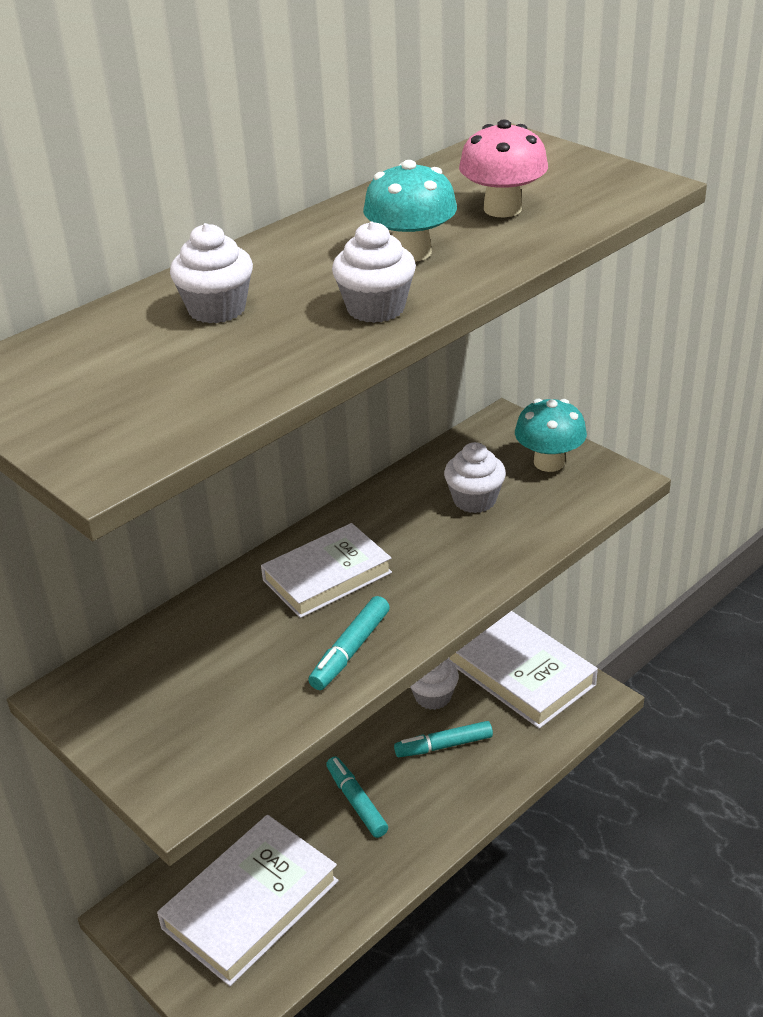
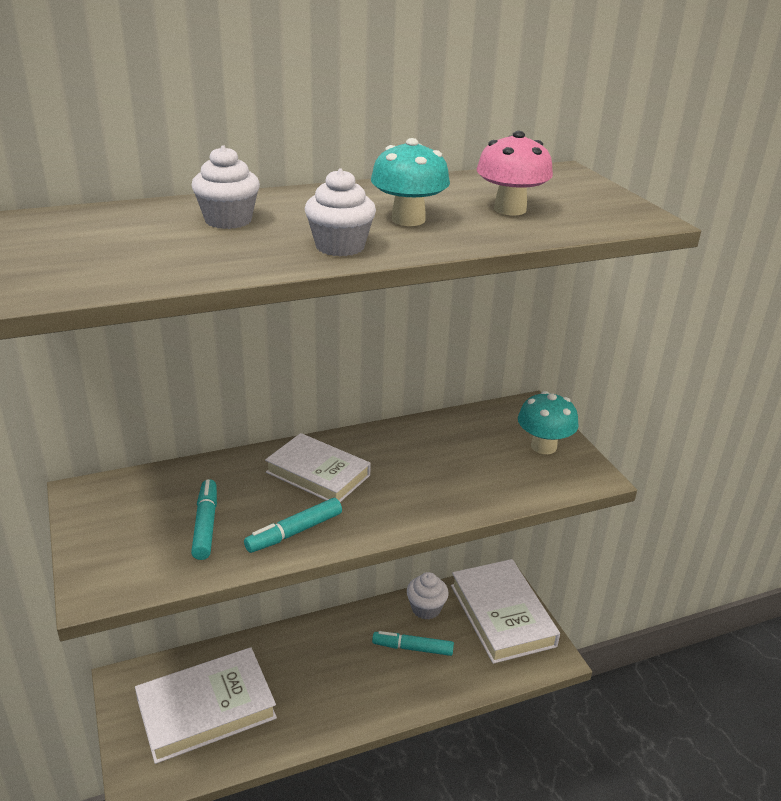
camera: 20 degrees right, 5 degrees down
(327, 576) = (318, 474): white book -> white book turned 45 degrees clockwise
(356, 802) = (325, 665): turquoise marker -> turquoise marker (206, 525)
(474, 500) = (466, 455): white cupcake -> none

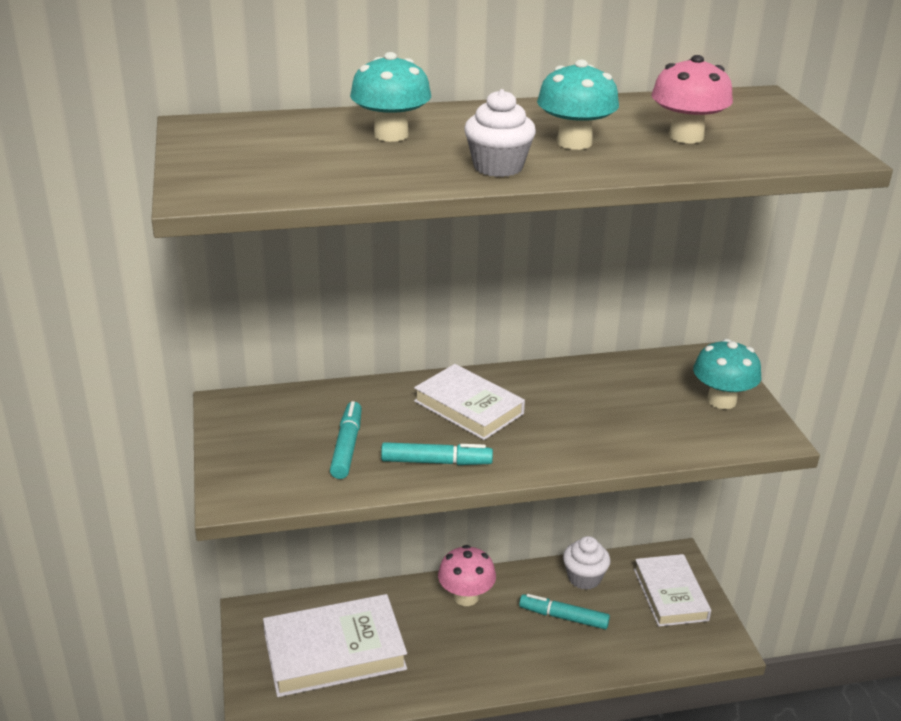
camera: 10 degrees right, 0 degrees up
(228, 220) = (391, 135): white cupcake -> turquoise mushroom
(294, 532) = (436, 462): turquoise marker -> turquoise marker turned 150 degrees counterclockwise
(323, 639) = (466, 597): none -> pink mushroom
(502, 615) = (670, 594): white book -> white book, size x0.67

